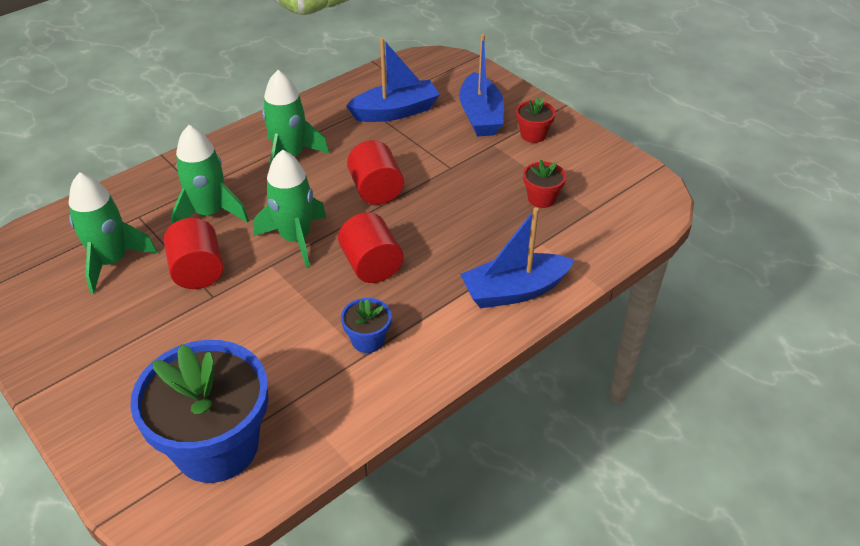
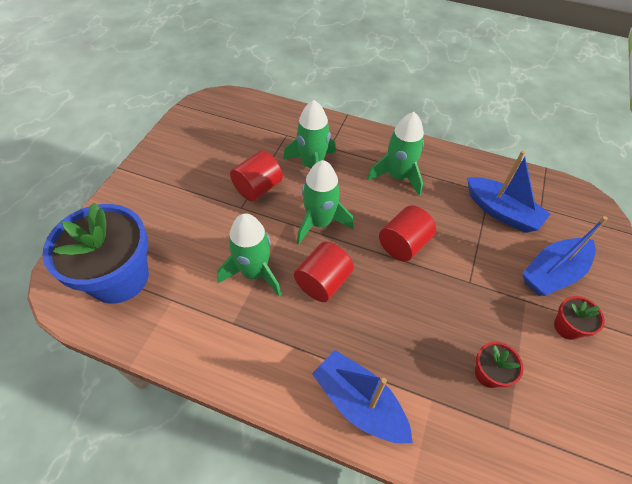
camera: 60 degrees right, 10 degrees up
(112, 261) = (242, 145): green rocket -> green rocket (254, 273)
(368, 340) = (248, 318): blue flower pot -> none

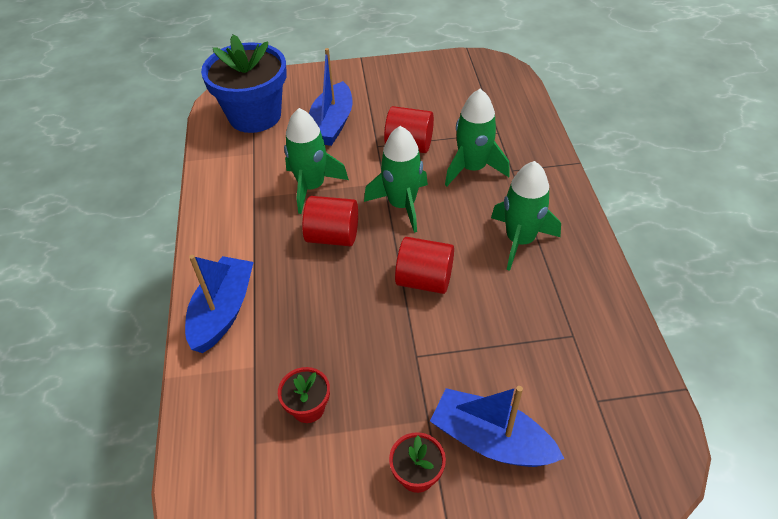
camera: 65 degrees right, 5 degrees down
(501, 212) = (550, 358): blue boat -> blue boat (332, 124)

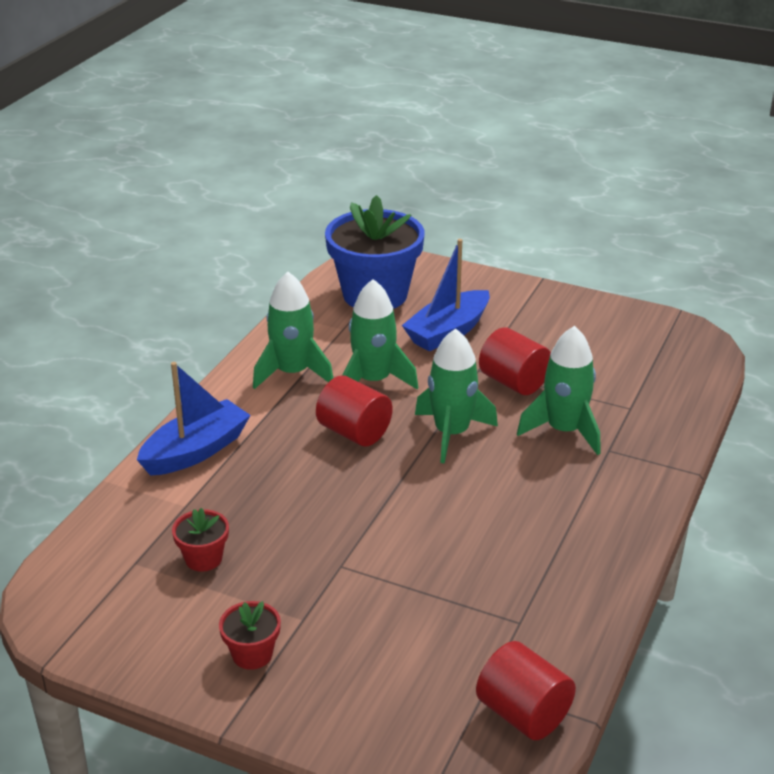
camera: 30 degrees right, 15 degrees down
(424, 280) = (410, 508): red cylinder -> red cylinder (523, 714)
(490, 440) = (346, 663): blue boat -> none
(519, 240) = (548, 517): green rocket -> green rocket (292, 373)

